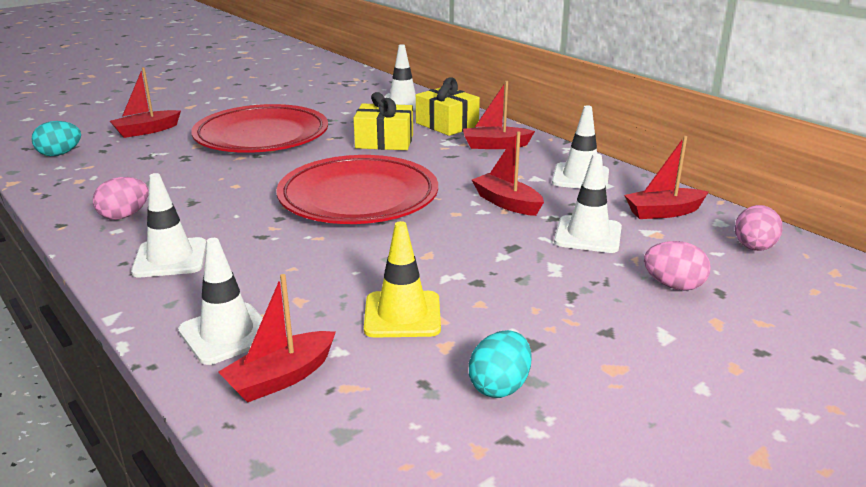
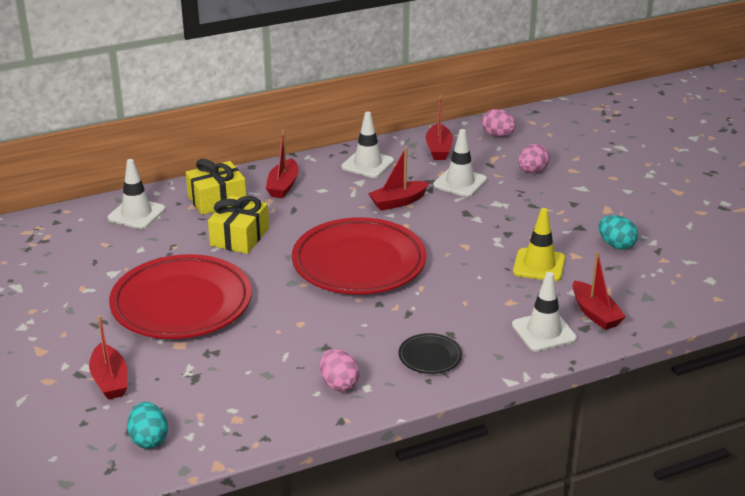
camera: 75 degrees left, 5 degrees up
(170, 258) = (430, 357): white traffic cone -> black plate

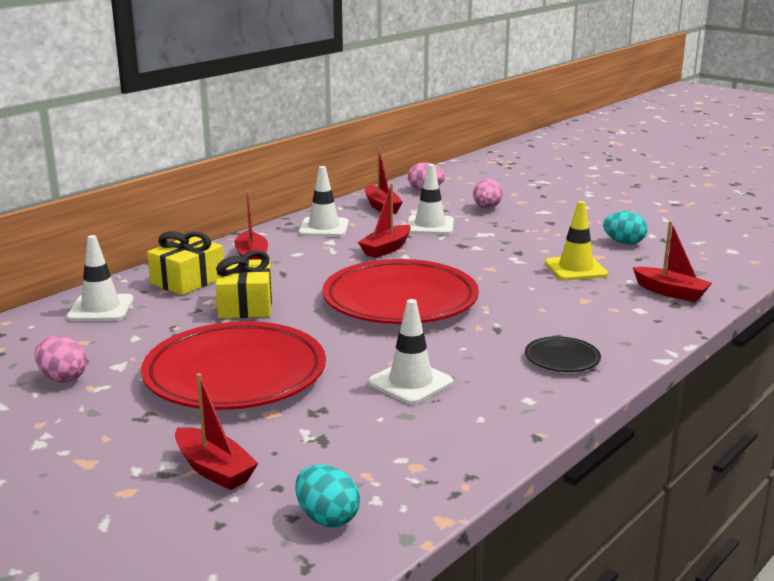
camera: 25 degrees left, 10 degrees down
(339, 384) = (496, 404): pink egg -> pink egg (63, 378)
(544, 332) = (643, 315): white traffic cone -> white traffic cone (410, 382)

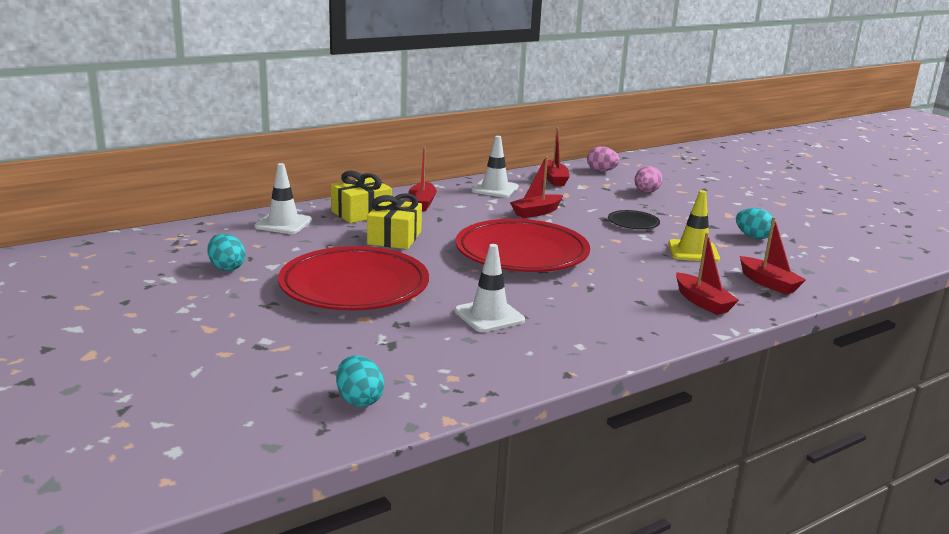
camera: 15 degrees right, 0 degrees up
(63, 378) = (226, 267): pink egg -> turquoise egg
(214, 469) = (296, 350): red boat -> red boat (702, 302)
(430, 226) = (586, 199): white traffic cone -> none
(562, 359) = (631, 319): black plate -> black plate (633, 223)

